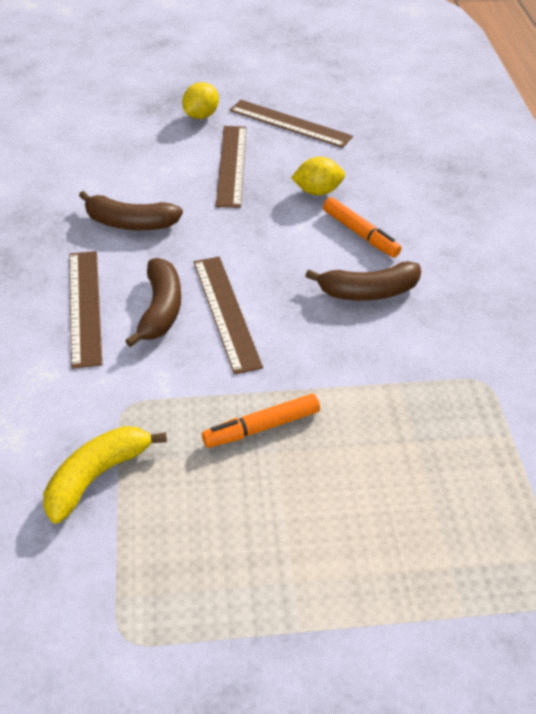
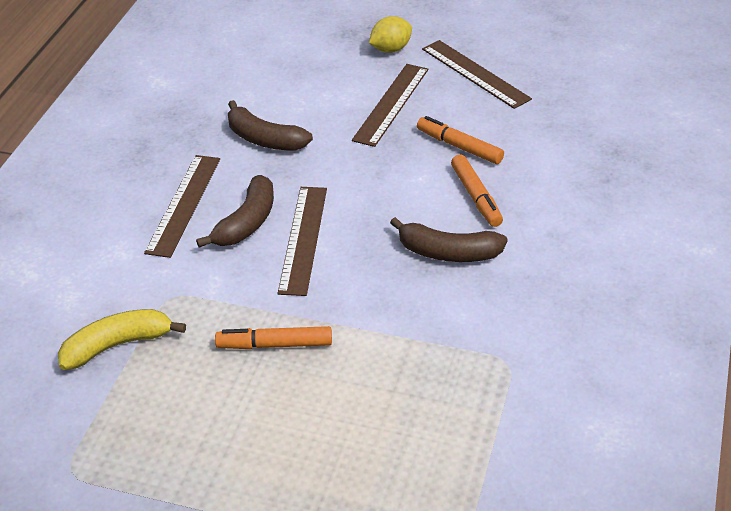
camera: 25 degrees right, 5 degrees down
(317, 191) = (459, 147): yellow lemon -> orange marker

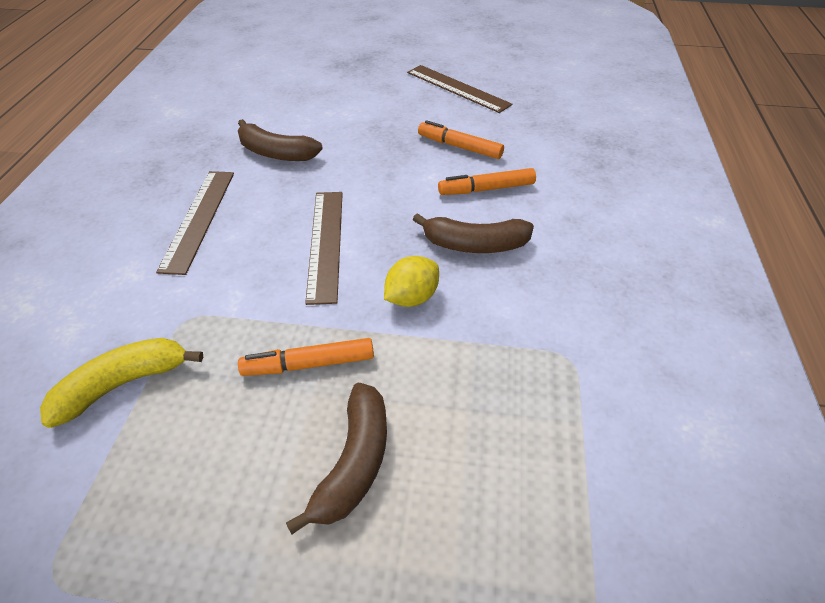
camera: 10 degrees left, 5 degrees up
(247, 223) = (265, 232): brown banana -> brown banana (354, 463)
(390, 49) = (380, 74): yellow lemon -> yellow lemon (411, 297)
(391, 104) = (389, 116): brown ruler -> none
(476, 196) = (487, 189): orange marker -> orange marker turned 105 degrees clockwise

